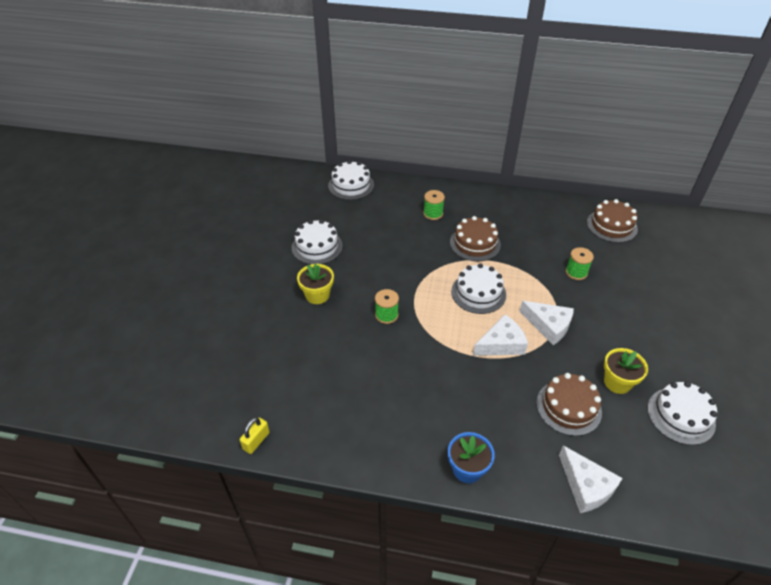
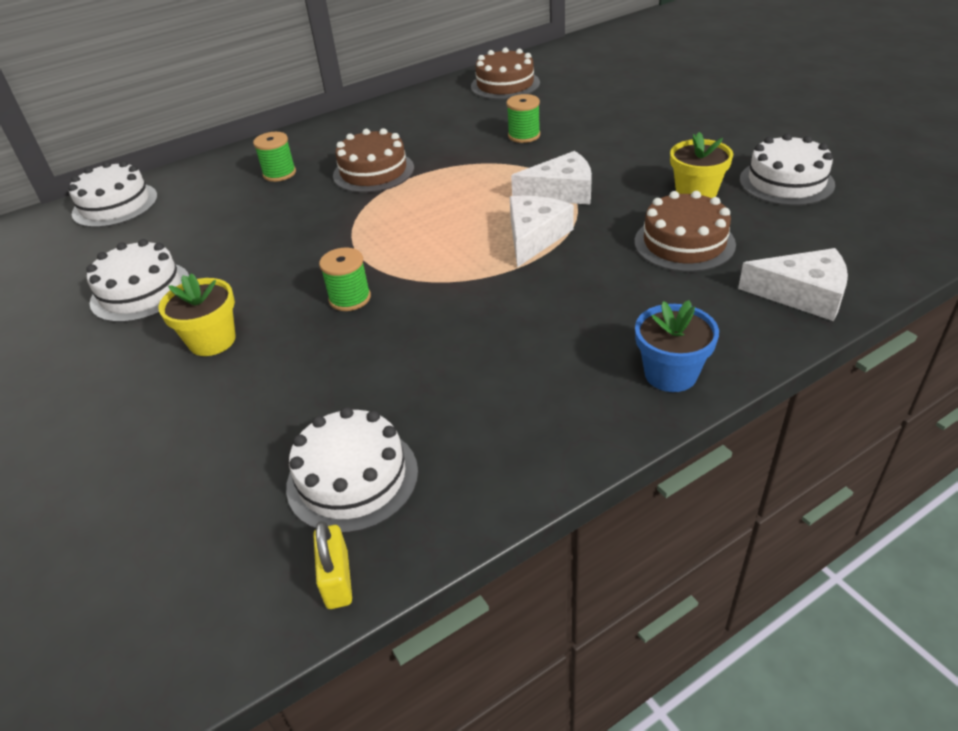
camera: 40 degrees left, 5 degrees down
(478, 293) = (441, 210): white cake -> white cake (352, 478)

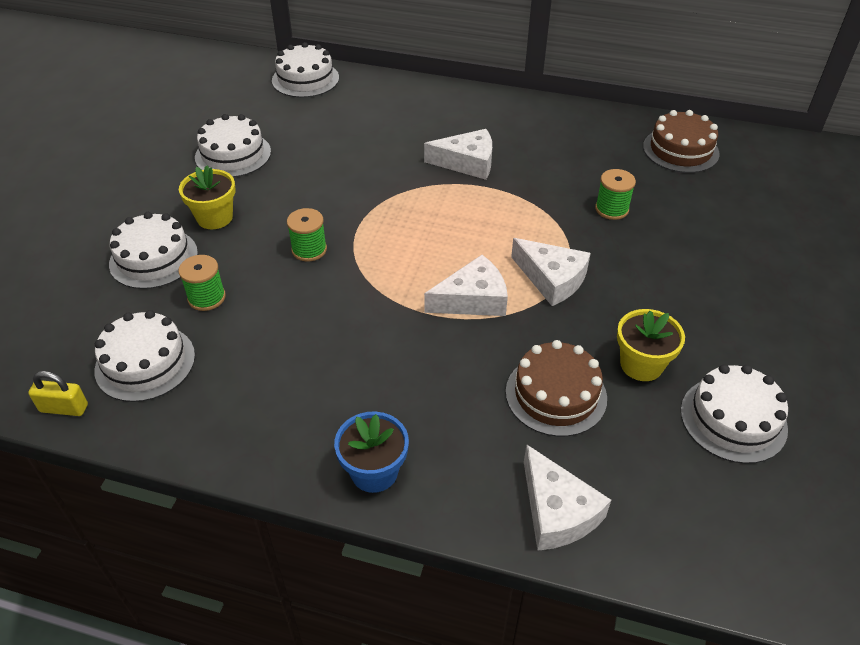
camera: 45 degrees right, 5 degrees up
(204, 410) = (153, 258): none -> white cake
(279, 173) = (415, 121): green spool -> green spool (206, 297)
(337, 580) = (64, 408): yellow padlock -> yellow padlock turned 60 degrees clockwise
(373, 172) = (467, 163): brown cake -> white cheese

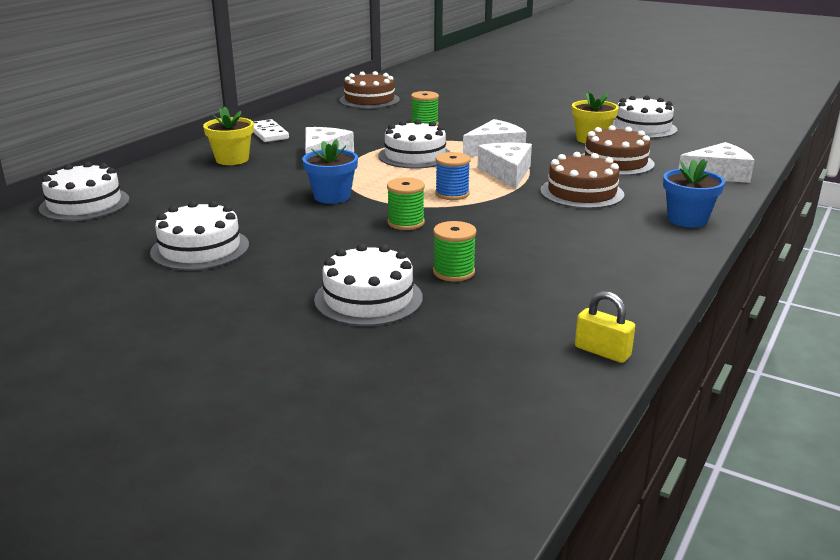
camera: 75 degrees left, 20 degrees down
(64, 408) = (602, 352): yellow padlock -> yellow padlock turned 75 degrees counterclockwise
(145, 362) = (543, 306): white cake -> white cake (415, 156)
(215, 217) = (317, 263): yellow flower pot -> yellow flower pot (232, 159)
(360, 193) = (332, 196): none -> blue flower pot
(392, 267) = (452, 194): none -> blue spool
(432, 369) = (581, 192): none -> brown cake
(517, 114) = (268, 133): none -> white domino

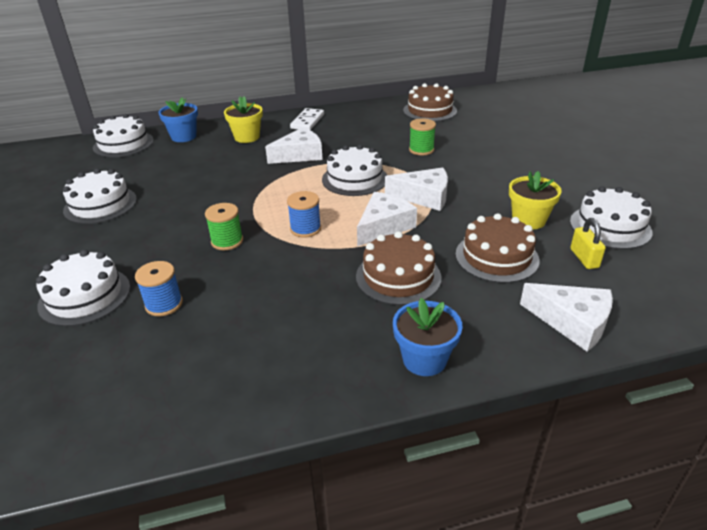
camera: 45 degrees right, 10 degrees up
(332, 196) = (235, 195): blue flower pot -> blue flower pot (183, 137)
(454, 272) = (164, 304): green spool -> blue spool
(602, 352) = (86, 448): yellow padlock -> yellow padlock (584, 258)

